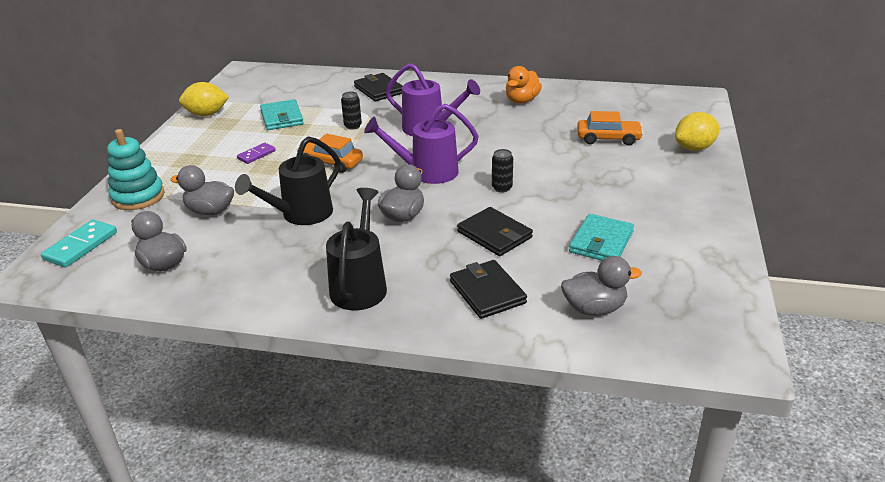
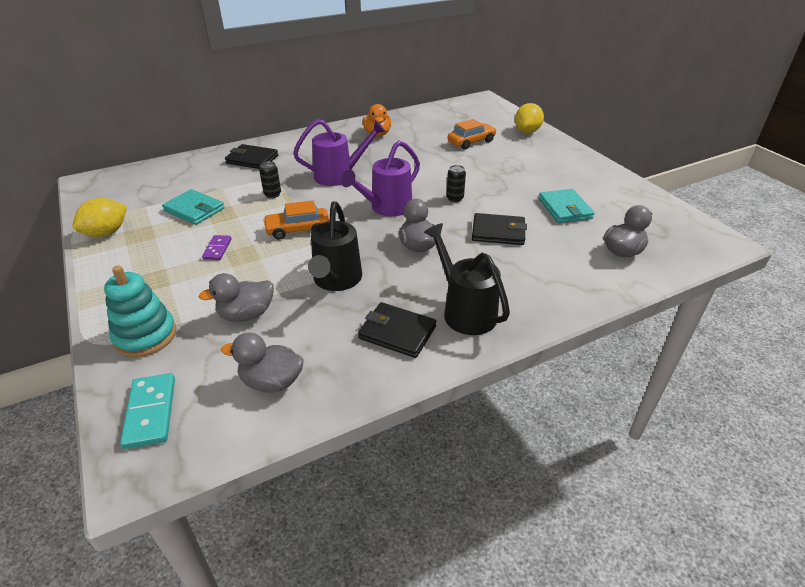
camera: 40 degrees left, 5 degrees up
(487, 292) = (552, 272): black wallet -> black wallet (397, 332)

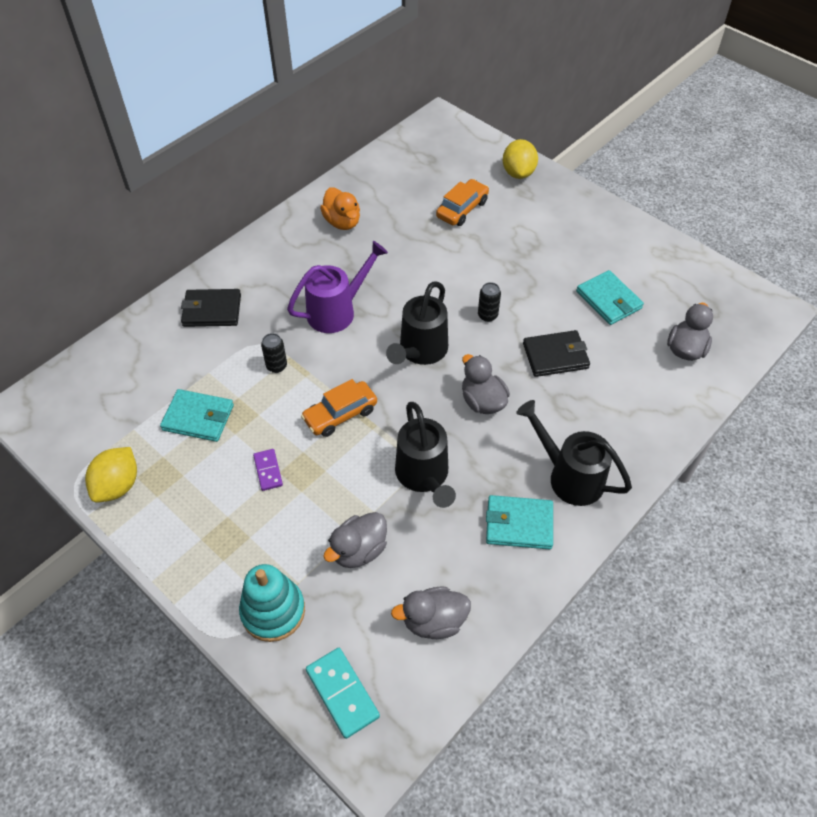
camera: 20 degrees left, 15 degrees up
(386, 208) = (420, 351): purple watering can -> black watering can
(397, 332) = (519, 524): black wallet -> turquoise wallet

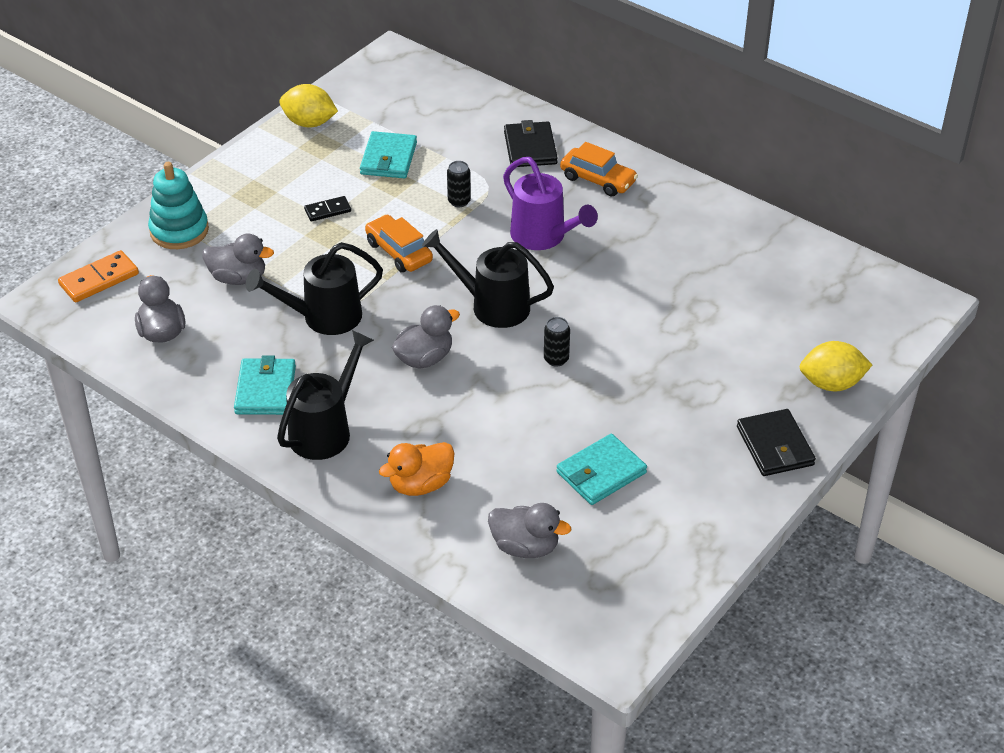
camera: 85 degrees right, 10 degrees down
(268, 471) = (327, 210): purple domino -> black domino
(342, 222) = (690, 228): orange duck -> orange duck (420, 484)
(342, 693) = (99, 279): turquoise domino -> orange domino
(359, 550) = (238, 278): grey duck -> grey duck turned 150 degrees clockwise
(462, 209) = (741, 330): orange car -> orange car (598, 180)
(555, 356) = (499, 420): black wallet -> black wallet (775, 446)

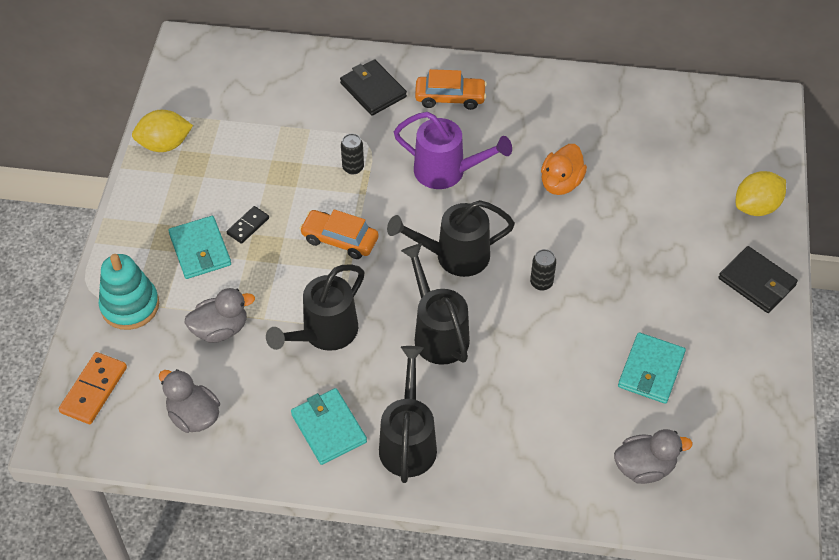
camera: 30 degrees left, 10 degrees up
(389, 158) = (262, 151): turquoise wallet -> turquoise wallet (200, 250)
(420, 484) = (523, 453): orange duck -> orange duck (561, 183)
(424, 358) = (437, 332): grey duck -> black watering can

